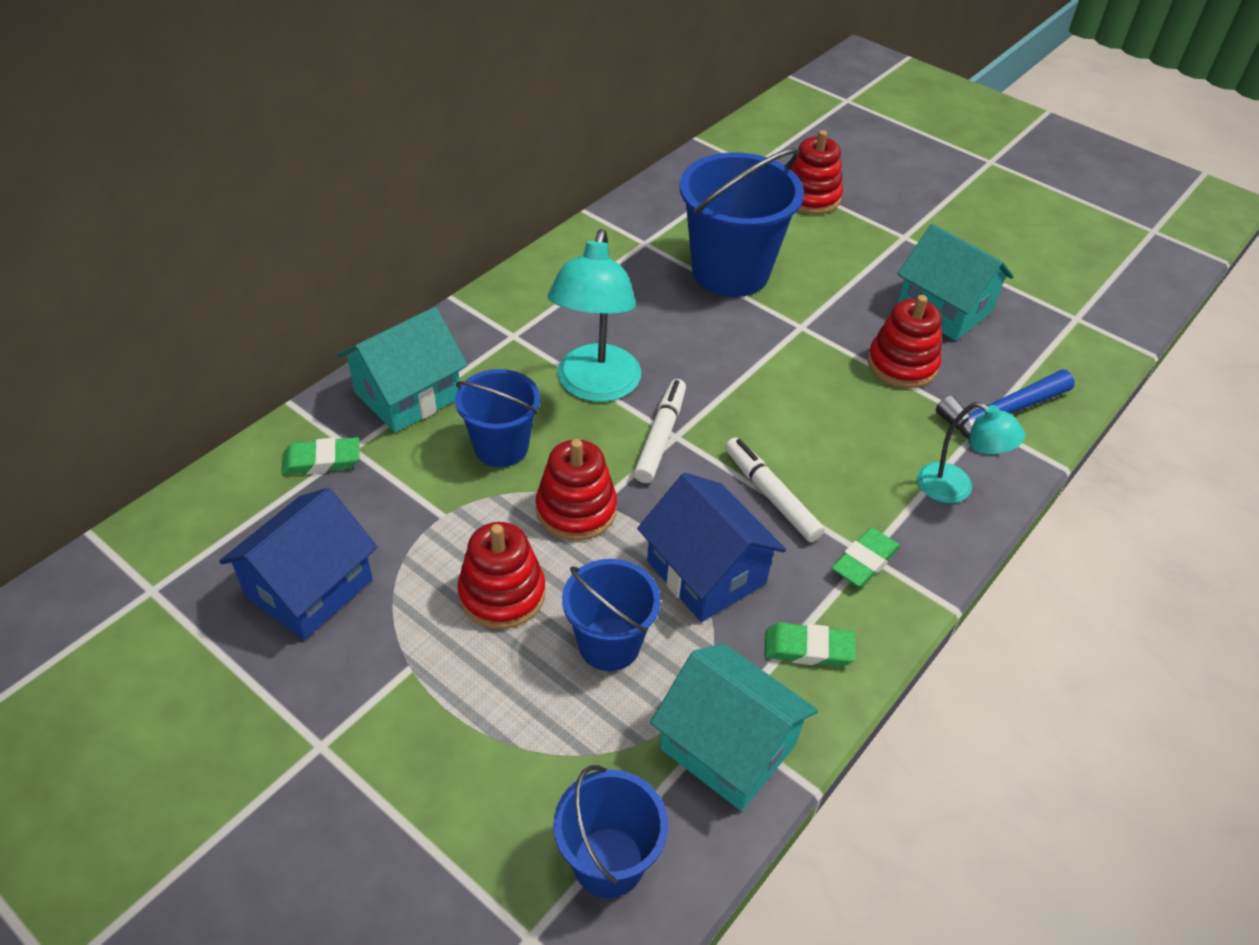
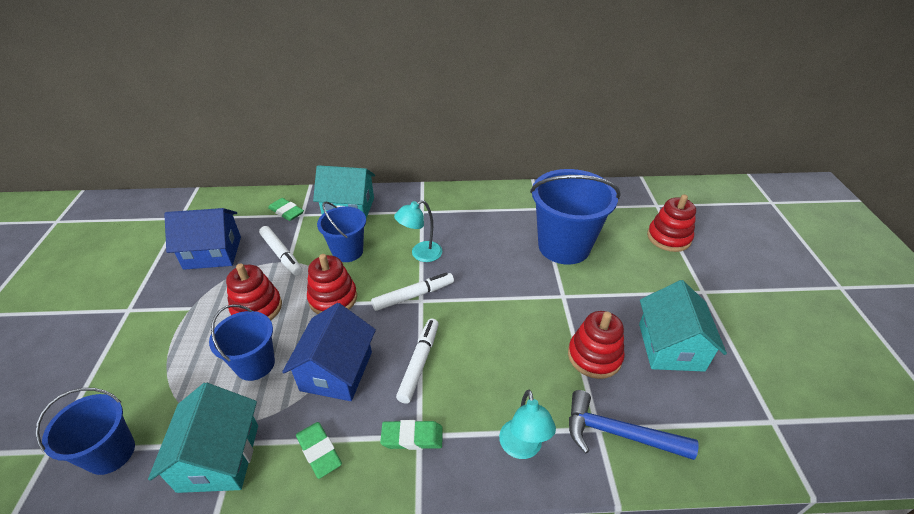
camera: 50 degrees right, 5 degrees down
(418, 515) = (281, 254): none -> white marker
(595, 387) = (421, 254): turquoise lamp -> turquoise lamp, size x0.60

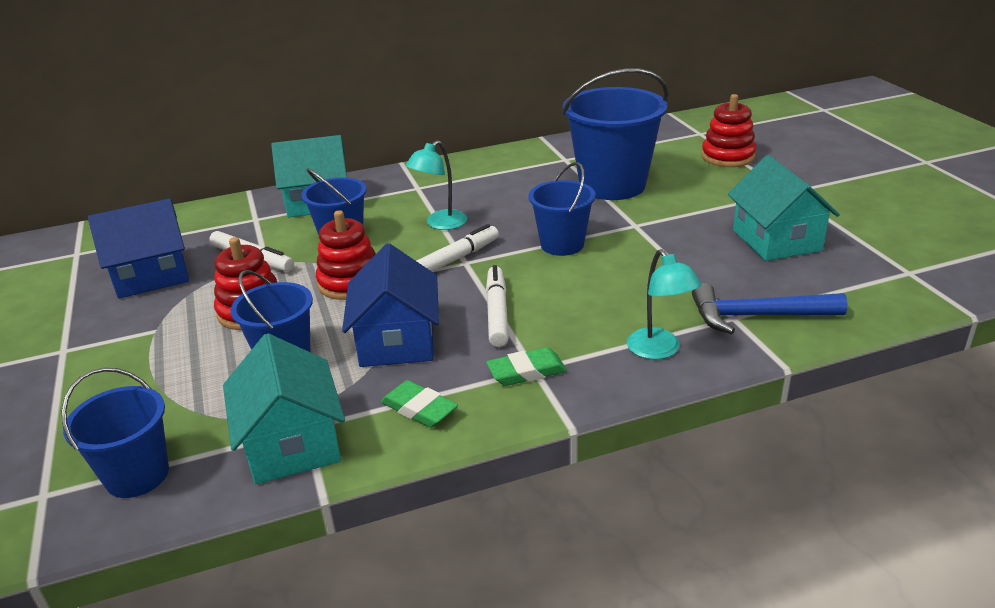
camera: 15 degrees left, 10 degrees down
(286, 212) = (232, 220): green eraser -> none
(498, 302) = (562, 244): none -> blue bucket
(594, 356) = (698, 264): red stacking toy -> none

